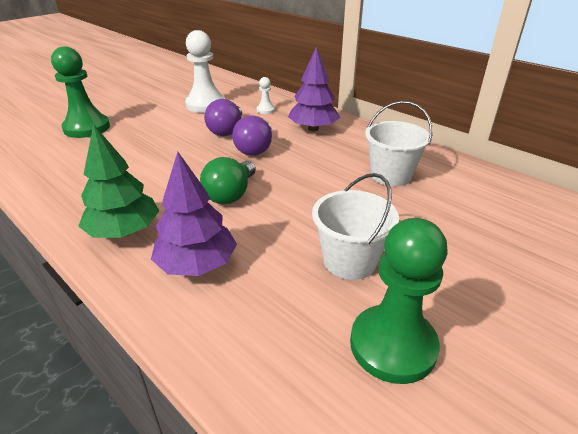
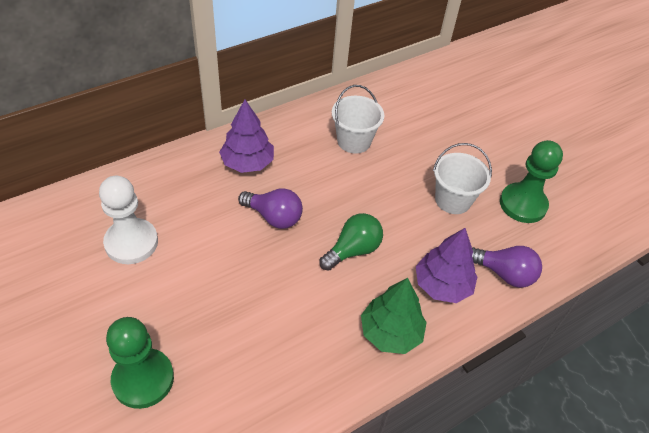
camera: 80 degrees left, 15 degrees up
(227, 130) = (219, 233): purple light bulb -> purple light bulb (504, 274)
(231, 194) = (353, 250): green light bulb -> green light bulb turned 75 degrees counterclockwise
(265, 110) = (179, 189): white pawn -> none

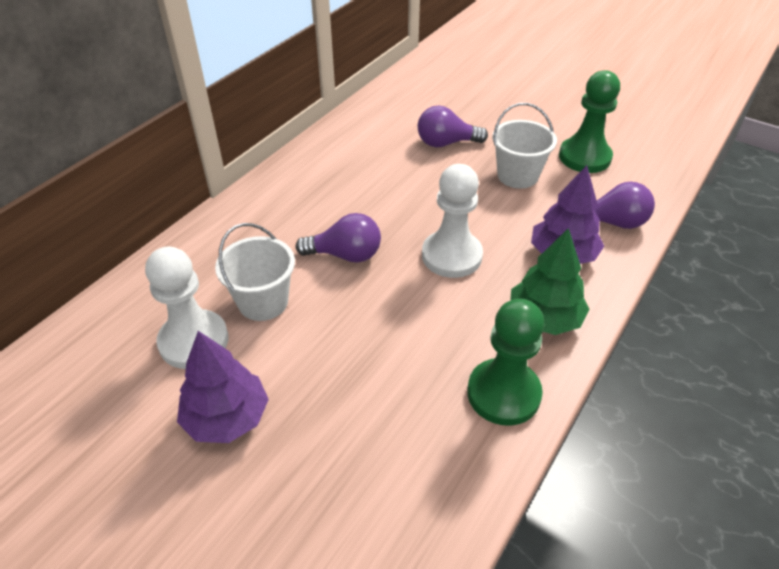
camera: 20 degrees left, 5 degrees down
(143, 379) = (303, 483): green pawn -> green pawn (503, 393)
(247, 163) = (281, 213): purple tree -> purple tree (226, 418)
(353, 250) = (451, 256): green light bulb -> white pawn
(354, 141) = (382, 156): white bucket -> white bucket (263, 302)
(412, 148) = (446, 143): none -> purple light bulb

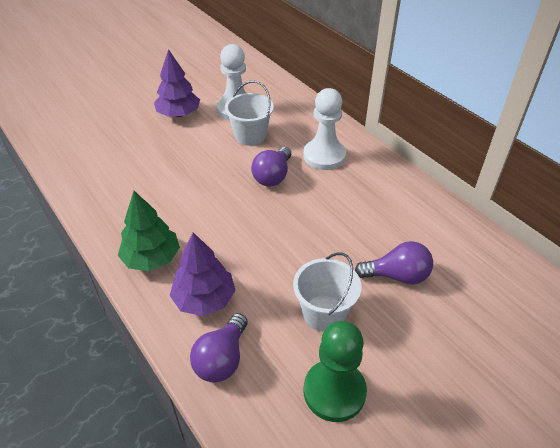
camera: 110 degrees right, 0 degrees up
(446, 143) = (397, 276): purple light bulb -> purple light bulb turned 75 degrees clockwise
(451, 256) = (241, 229): white pawn -> white pawn (324, 156)
(503, 393) = (113, 214): green pawn -> none

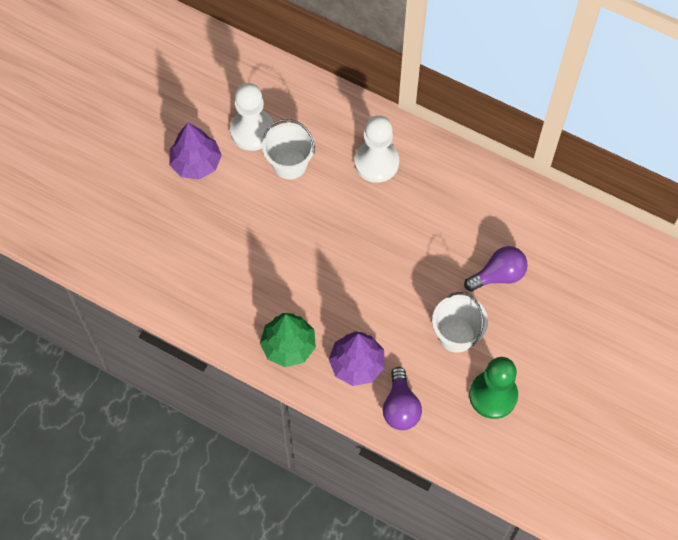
camera: 25 degrees left, 20 degrees up
(273, 176) = (341, 209): purple light bulb -> none

